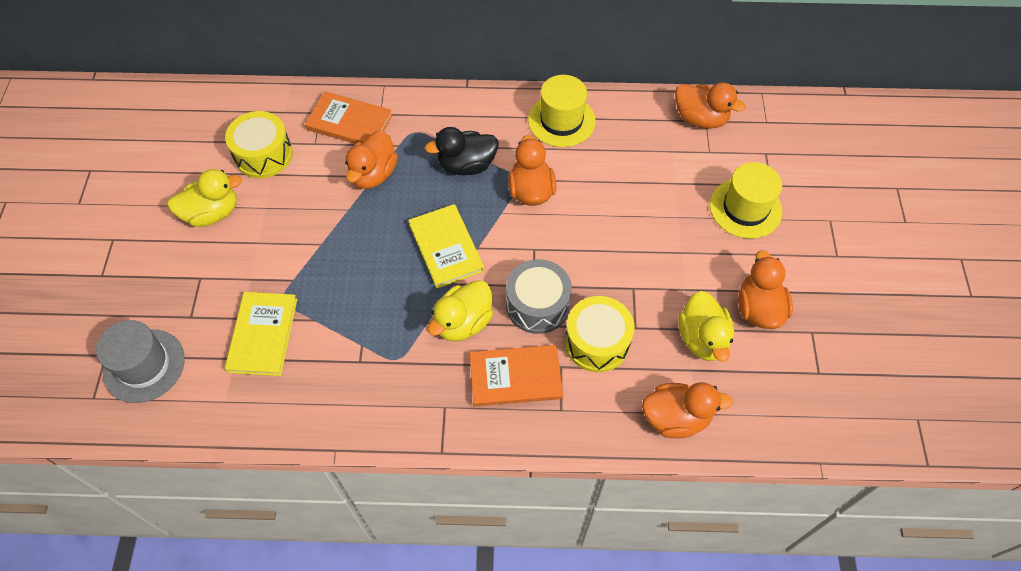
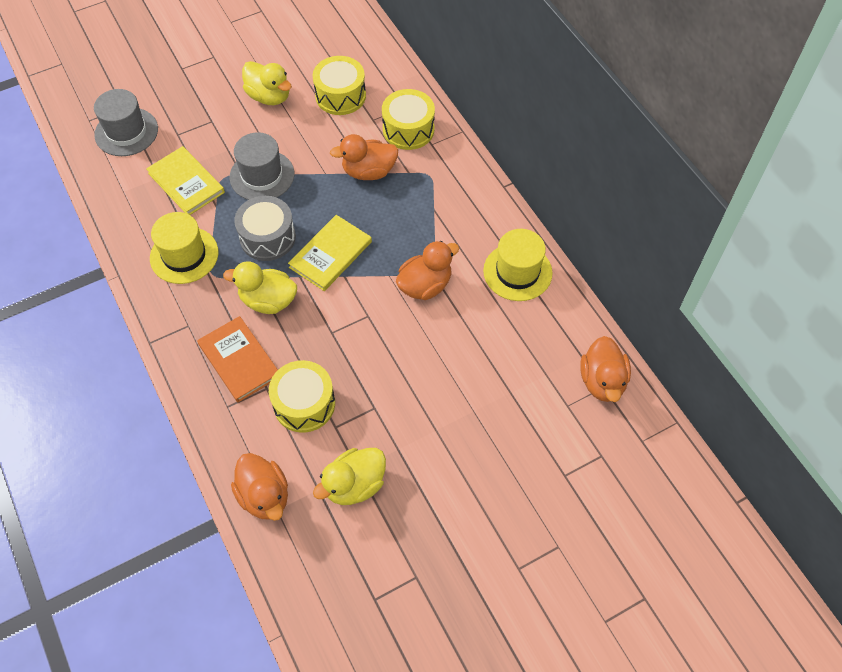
camera: 60 degrees right, 0 degrees up
(263, 335) = (186, 183): yellow book -> yellow book turned 75 degrees clockwise
(308, 263) = (262, 175): none -> grey hat
(349, 122) = (408, 129): orange book -> yellow drum
(466, 165) = (420, 227): black duck -> none
(537, 305) = (314, 344): grey drum -> grey drum (267, 237)
(745, 208) = (521, 464): yellow hat -> yellow hat (184, 255)
(758, 309) = (413, 520): orange duck -> none

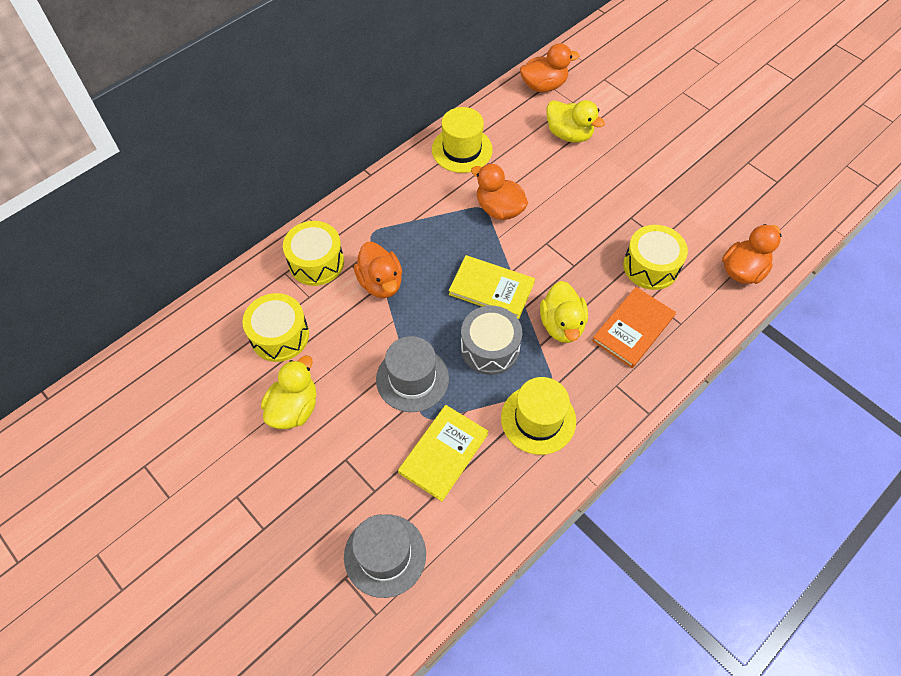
camera: 105 degrees left, 0 degrees up
(354, 485) = (701, 214): yellow duck -> yellow duck (569, 134)

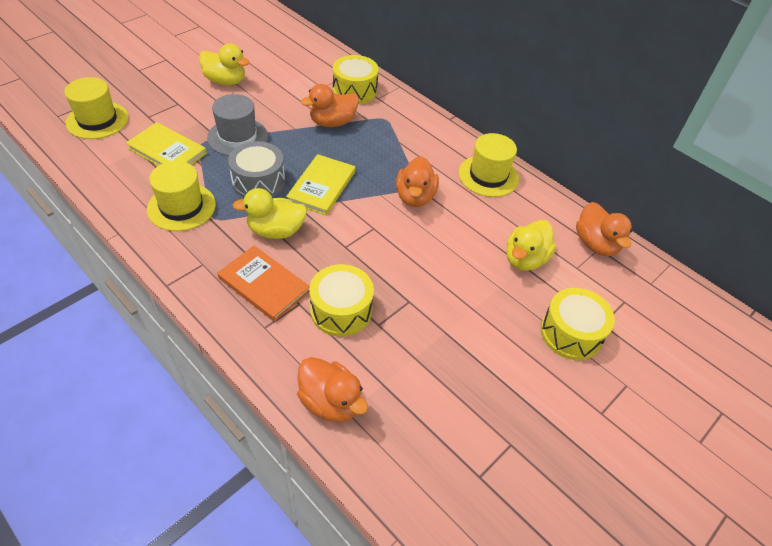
camera: 85 degrees right, 10 degrees down
(280, 336) = (288, 74): yellow drum -> yellow drum (571, 333)
(385, 555) = (97, 120): grey hat -> yellow hat
(499, 209) = (415, 197): orange duck -> orange duck turned 150 degrees clockwise

